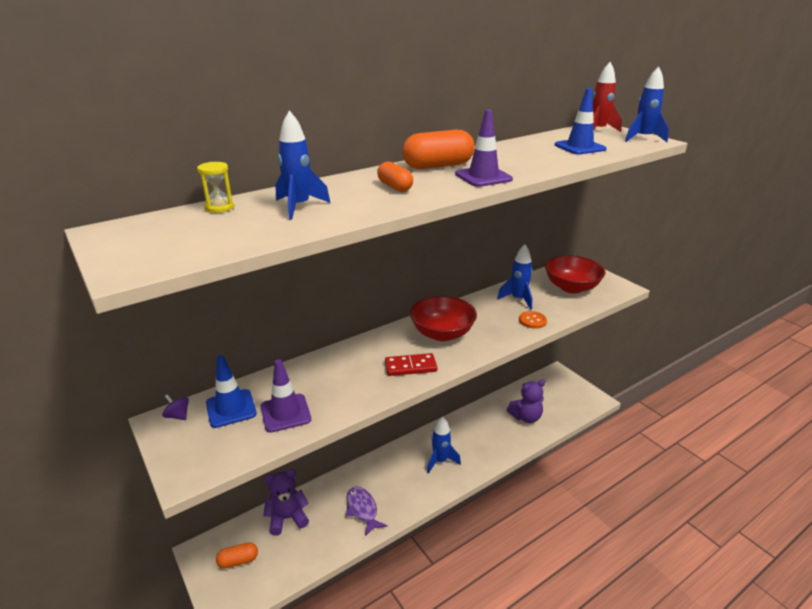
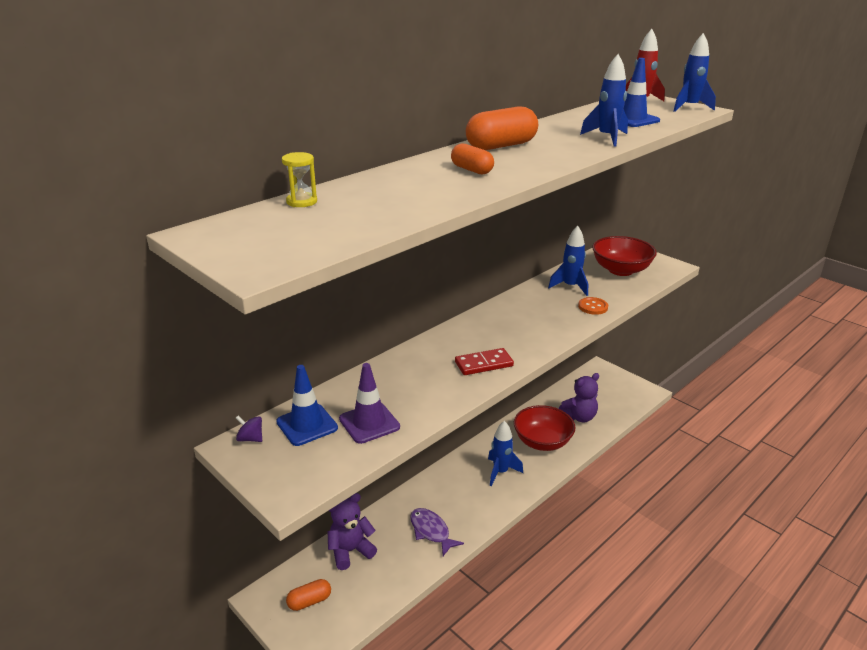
camera: 10 degrees left, 0 degrees up
(299, 207) = (386, 196): blue rocket -> blue rocket (607, 138)
(442, 333) = (504, 328): red bowl -> red bowl (542, 442)
(483, 177) = (555, 155): purple traffic cone -> none

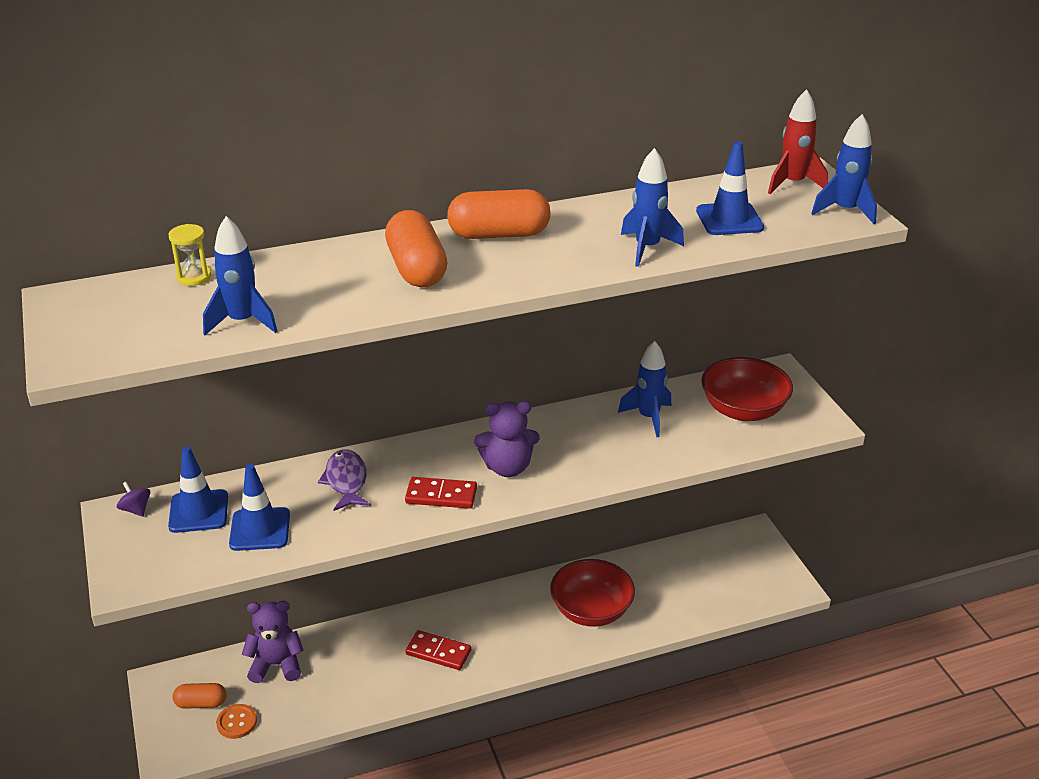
camera: 25 degrees right, 5 degrees up
(369, 423) = (260, 529): purple traffic cone -> blue traffic cone
(431, 531) = (376, 674): purple fish -> purple fish (346, 481)
(463, 501) = (438, 652): none -> red domino
(471, 170) = (417, 269): orange capsule -> orange capsule, size x1.69
(500, 472) = (509, 632): blue rocket -> blue rocket (242, 322)
(579, 417) = (666, 593): purple teddy bear -> purple teddy bear (507, 467)
(593, 307) = (648, 456): orange button -> orange button (237, 722)

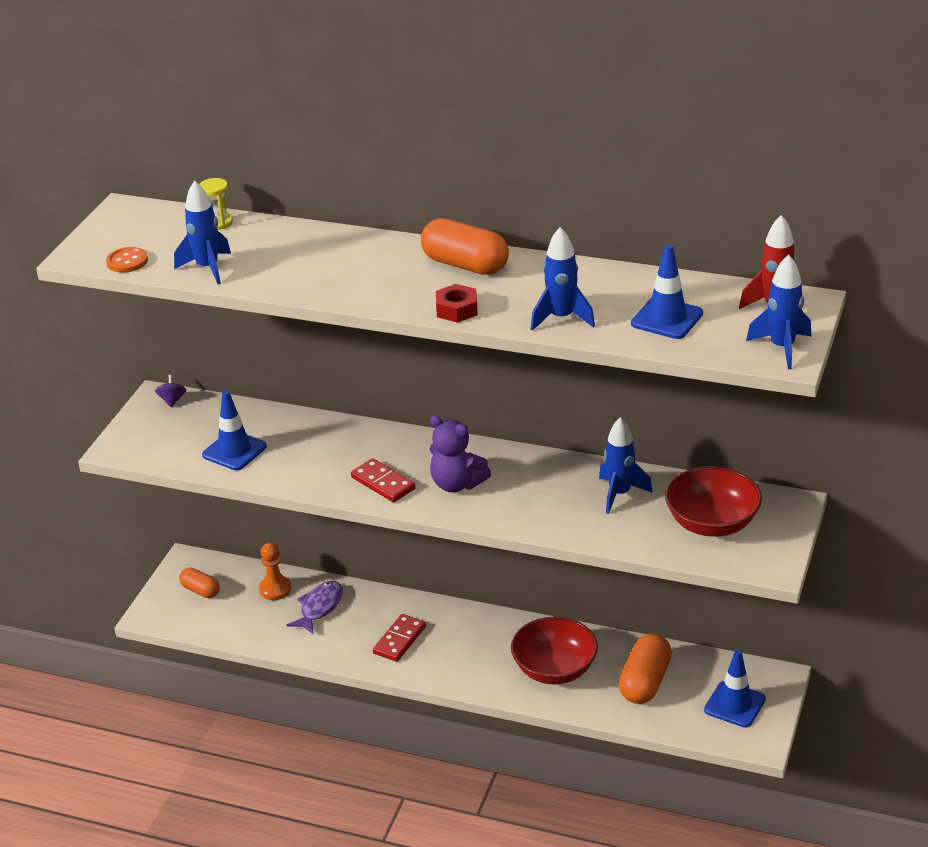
camera: 40 degrees right, 0 degrees up
(198, 511) = (209, 420): blue traffic cone -> blue traffic cone (734, 704)
(237, 722) = (211, 616): orange button -> orange button (127, 261)
(276, 665) = (275, 589): purple teddy bear -> orange pawn
(346, 481) = (329, 442): purple fish -> purple fish (319, 607)
(417, 269) = (369, 271): orange capsule -> orange capsule (645, 682)
(438, 652) = (399, 640): red domino -> red domino turned 60 degrees clockwise
(547, 273) = (457, 309): none -> red nut

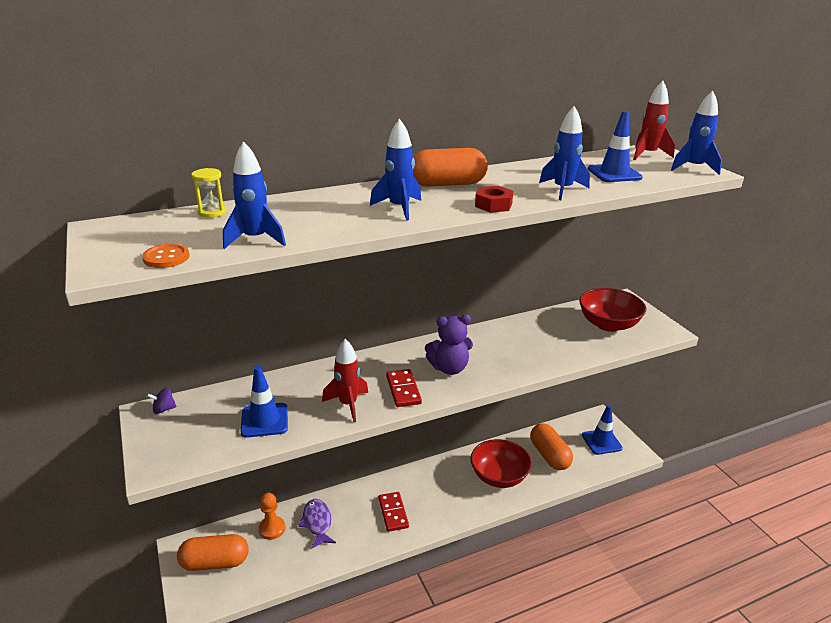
camera: 45 degrees left, 5 degrees down
(172, 400) = (164, 409): purple spinning top -> purple spinning top turned 60 degrees counterclockwise
(200, 590) = (215, 562): orange capsule -> orange capsule, size x1.69
(317, 472) = (348, 404): none -> red rocket
(383, 483) = (403, 390): red domino -> red domino turned 75 degrees clockwise
(619, 494) = (543, 331): blue rocket -> blue rocket (399, 208)

